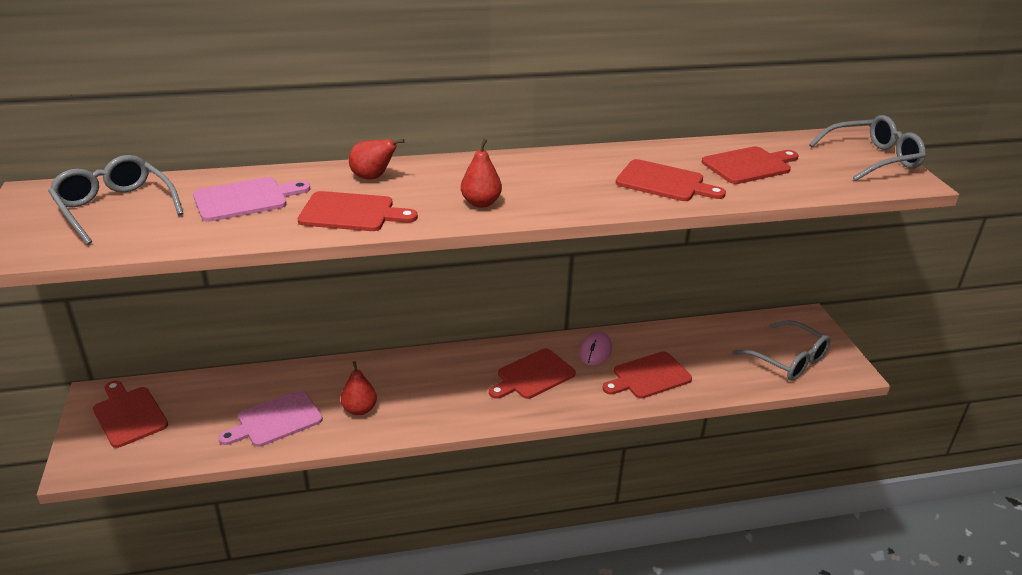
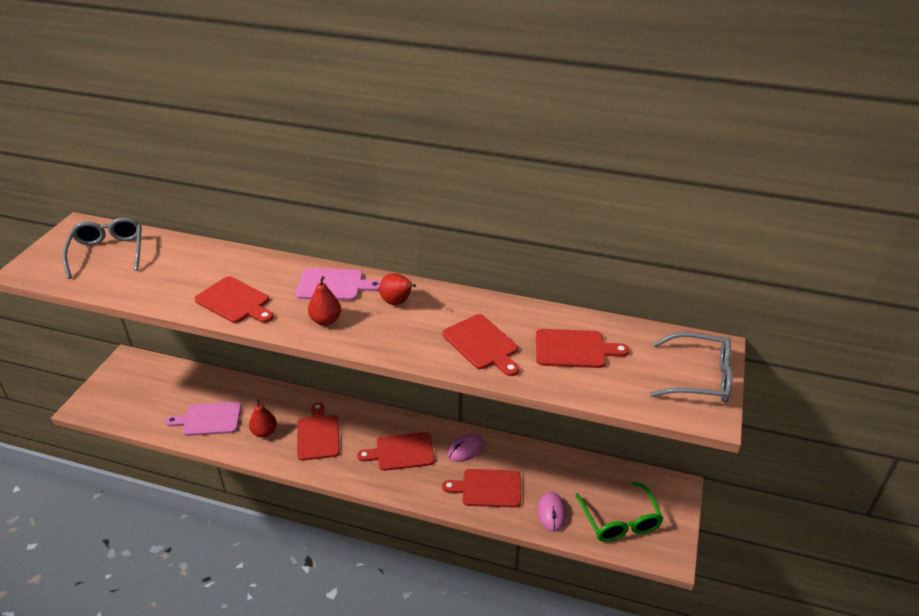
camera: 30 degrees right, 5 degrees up
(129, 415) = (132, 381): red cutting board -> red cutting board (318, 435)
(245, 199) = (184, 268): pink cutting board -> pink cutting board (333, 285)
(373, 177) = (279, 273): red pear -> red pear (397, 302)
(725, 375) = (551, 513): none -> pink mouse
(788, 360) = (620, 521): grey glasses -> green glasses

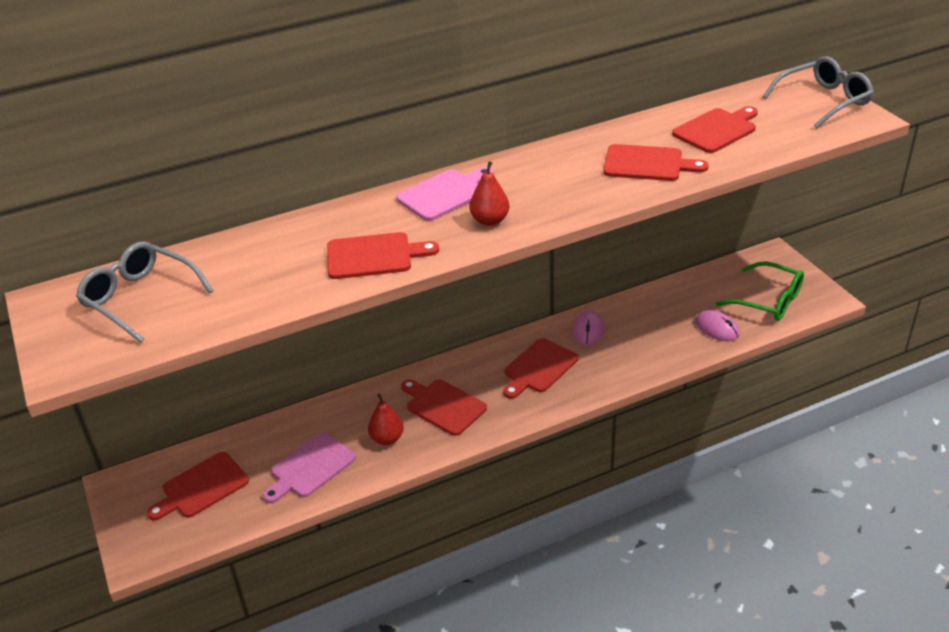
camera: 40 degrees left, 0 degrees up
(397, 302) = (526, 175): red pear -> none
(488, 488) = (647, 345): red cutting board -> red cutting board (202, 487)

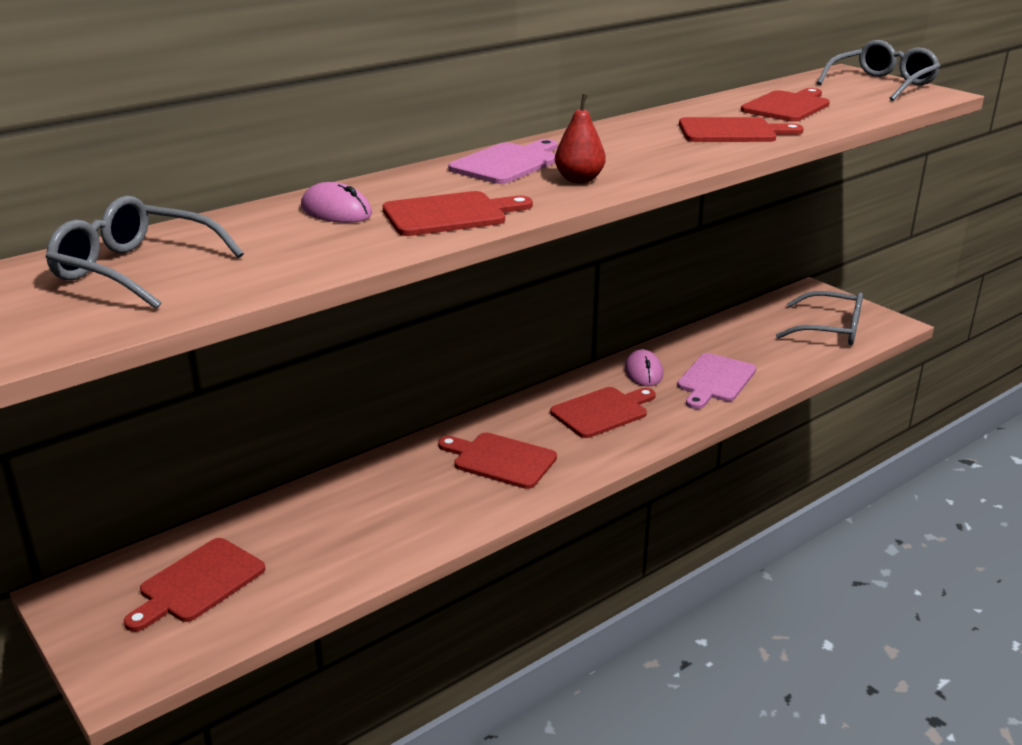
camera: 15 degrees left, 10 degrees down
(310, 467) = (348, 543): pink cutting board -> pink cutting board (715, 380)
(387, 438) = (441, 501): red pear -> none
(539, 368) = (602, 411): red cutting board -> red cutting board turned 150 degrees counterclockwise
(717, 328) = (788, 358): pink mouse -> pink mouse (336, 211)
(768, 301) = (830, 330): green glasses -> grey glasses

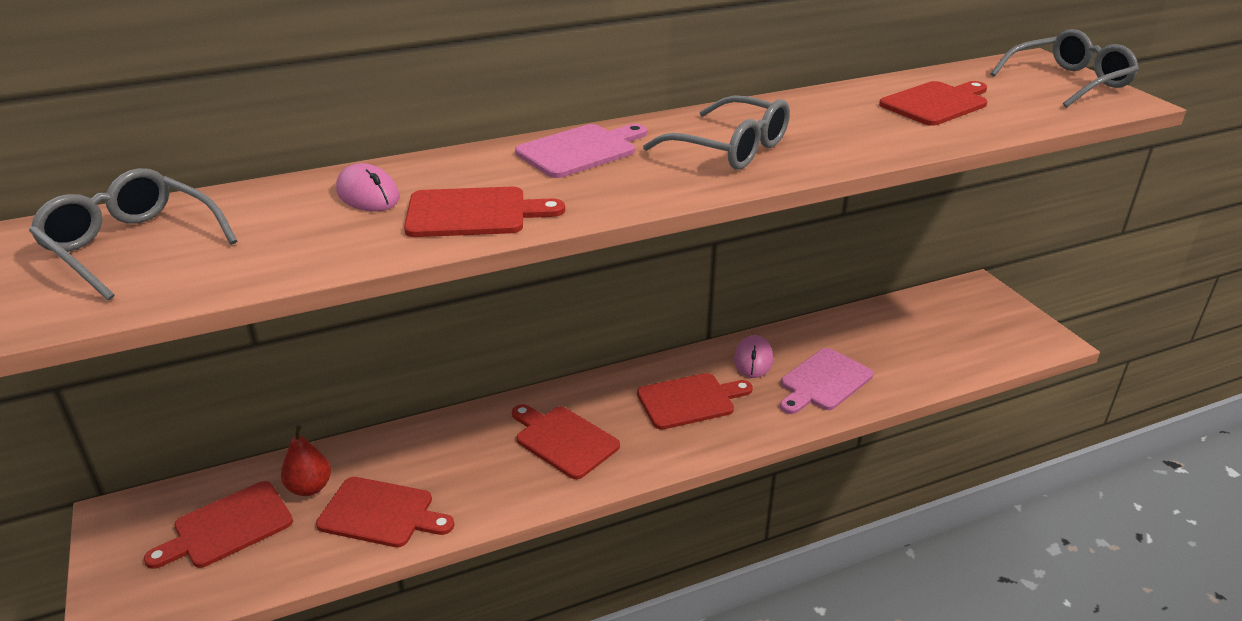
camera: 15 degrees right, 5 degrees up
(579, 180) = (638, 182): red pear -> red pear (309, 488)
(732, 131) = (849, 132): red cutting board -> red cutting board (381, 513)
(830, 330) = (977, 338): grey glasses -> grey glasses (730, 148)

